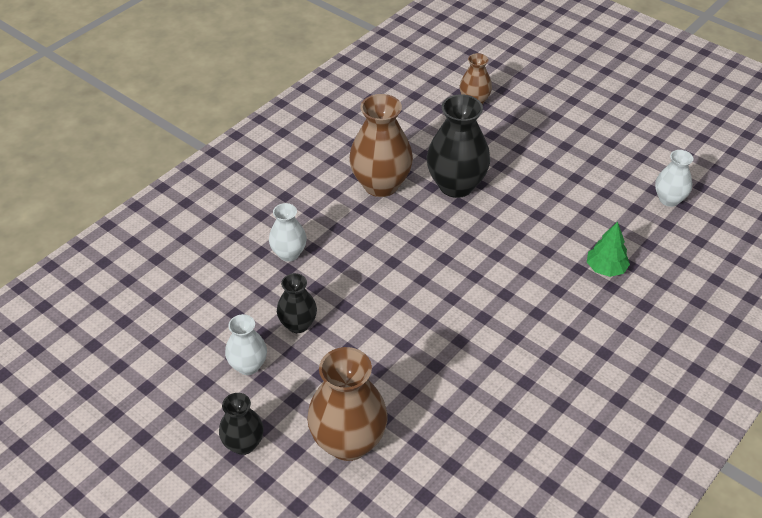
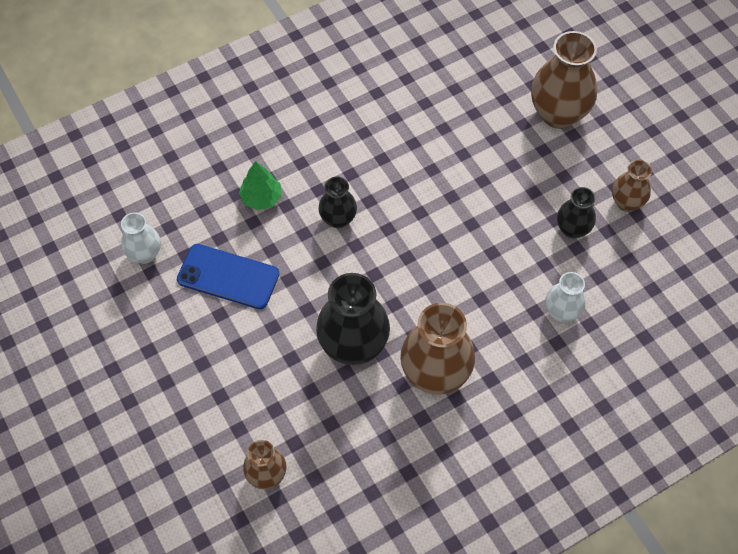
camera: 160 degrees left, 15 degrees up
(243, 444) = (643, 137): black vase -> black vase (338, 219)
(248, 366) = (626, 202): white vase -> brown vase
(588, 203) = (228, 277): none -> blue phone

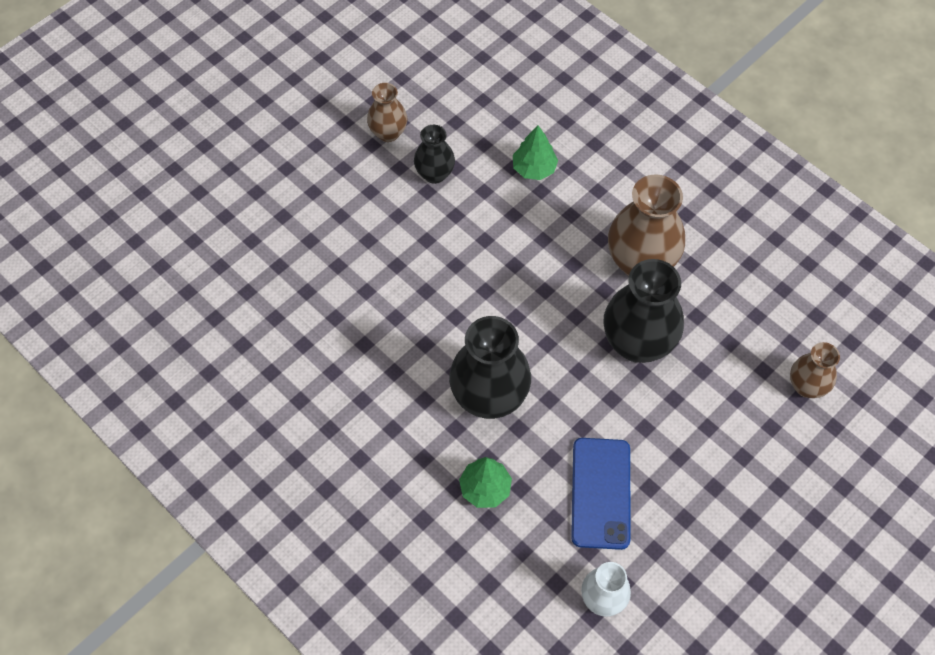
camera: 105 degrees left, 0 degrees up
(338, 219) = (489, 397): black vase -> black vase, size x1.78
(558, 114) = (288, 209): brown vase -> none
(561, 312) = (534, 168): white vase -> green tree

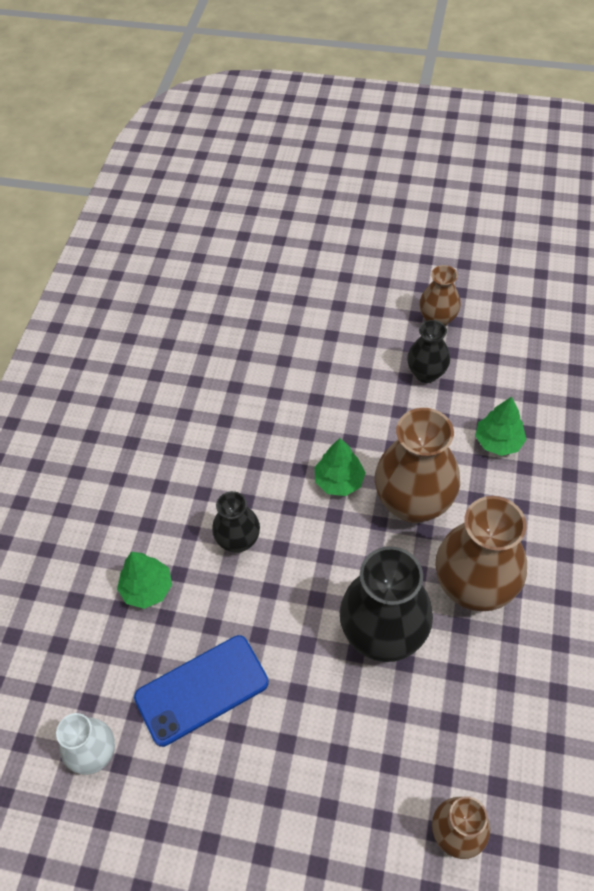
camera: 60 degrees right, 5 degrees down
(488, 295) = (339, 481): none -> green tree
(489, 397) = (238, 540): black vase -> black vase, size x0.56
(545, 257) = (413, 503): none -> brown vase

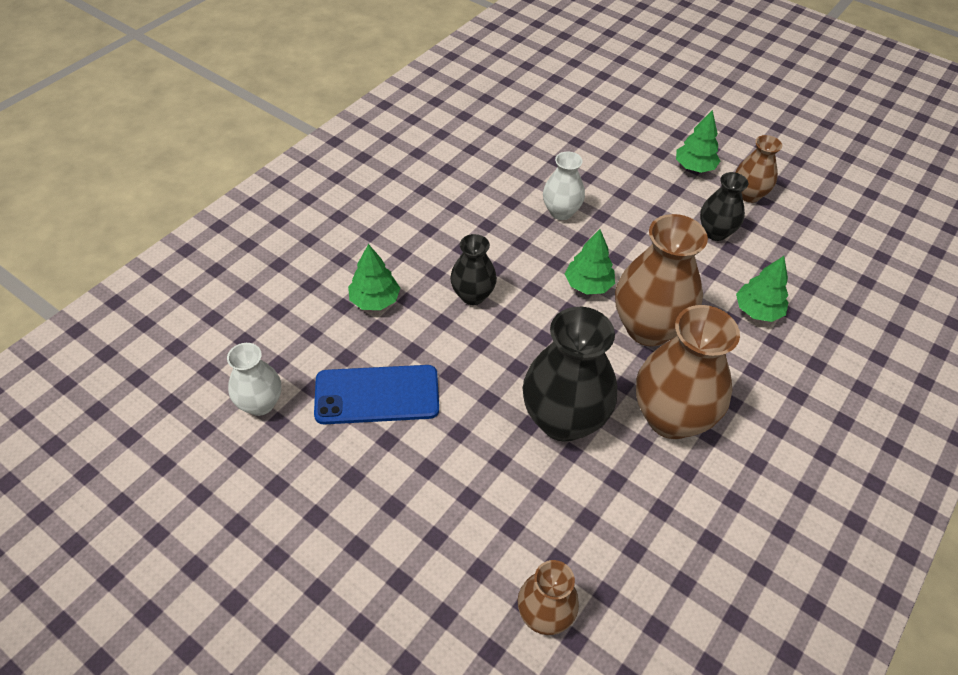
camera: 20 degrees right, 5 degrees down
(276, 411) = (561, 212): none -> white vase
(376, 309) = (694, 167): none -> green tree

